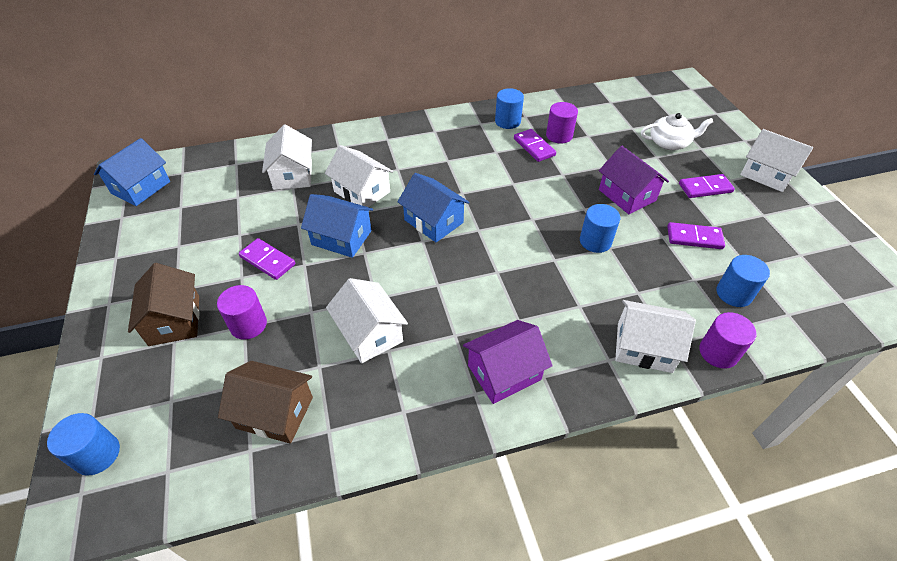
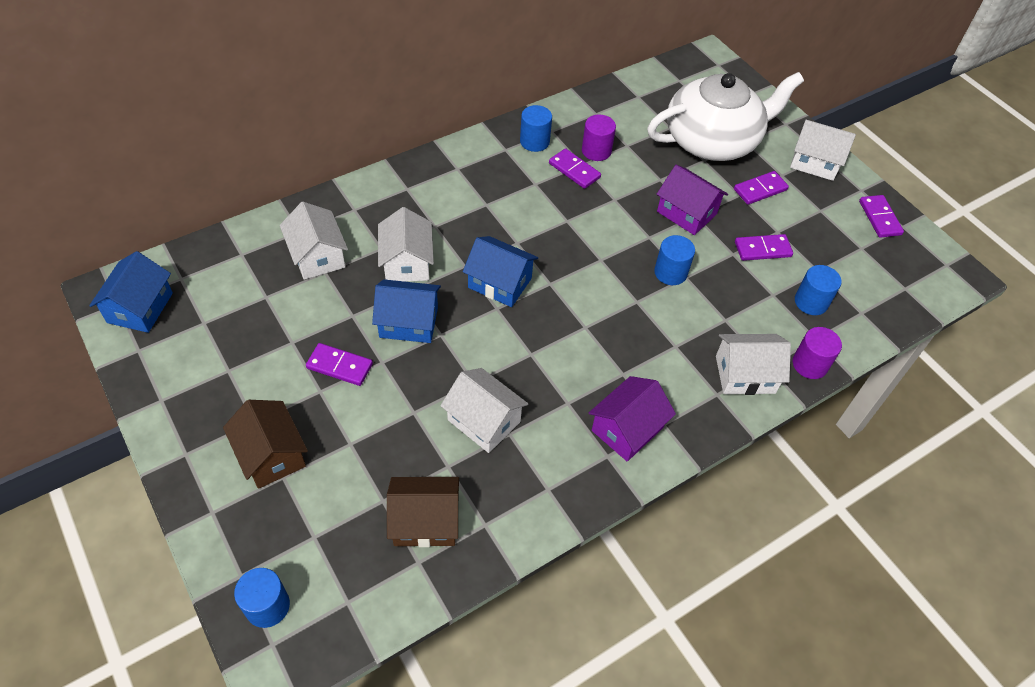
camera: 20 degrees left, 5 degrees up
(248, 324) = (354, 441): purple cylinder -> none
(362, 192) = (407, 262): white house -> white house turned 60 degrees clockwise
(669, 143) = (712, 140): white teapot -> white teapot, size x2.15
(826, 231) = (879, 218): none -> purple domino

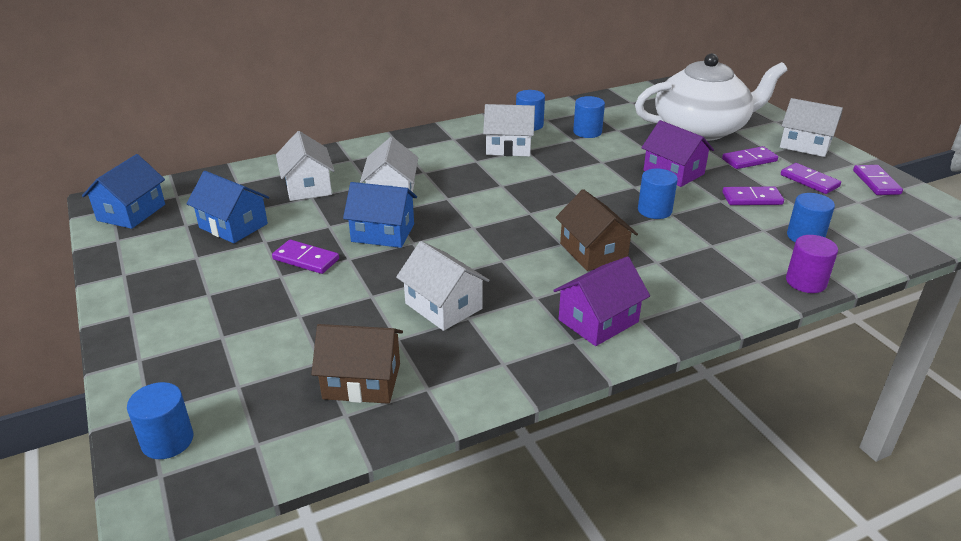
camera: 10 degrees right, 20 degrees down
(271, 455) = (216, 319): brown house -> brown house (593, 252)
(500, 283) = (479, 210): blue house -> blue house (233, 226)
(574, 170) = (564, 143): purple domino -> purple domino (809, 181)
(596, 151) = (587, 132): purple cylinder -> blue cylinder
(745, 374) = (732, 286): white house -> white house (508, 147)

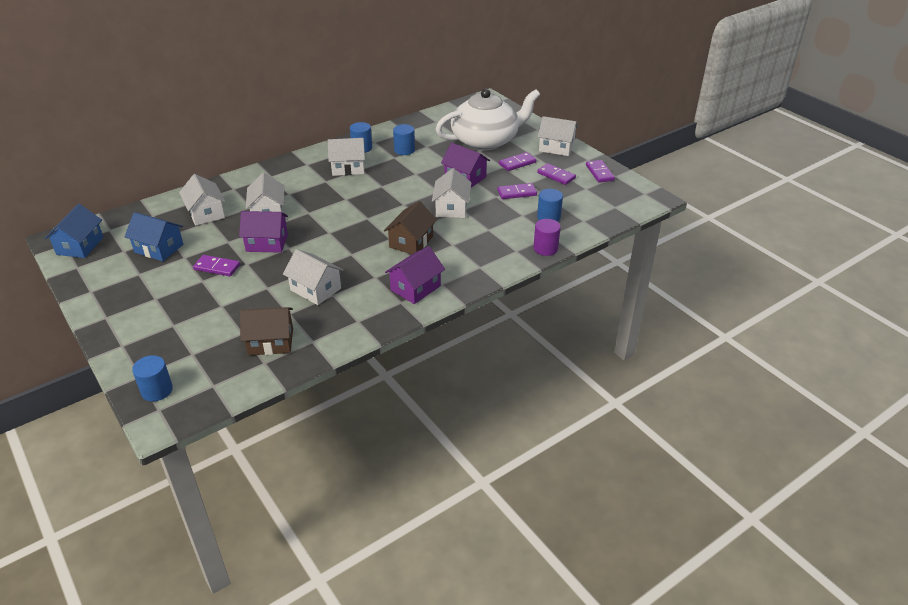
camera: 10 degrees left, 5 degrees up
(383, 233) = (267, 243): blue house -> purple house
(593, 252) = (411, 242): brown house -> brown house turned 60 degrees clockwise
(654, 210) = (451, 208): blue cylinder -> white house

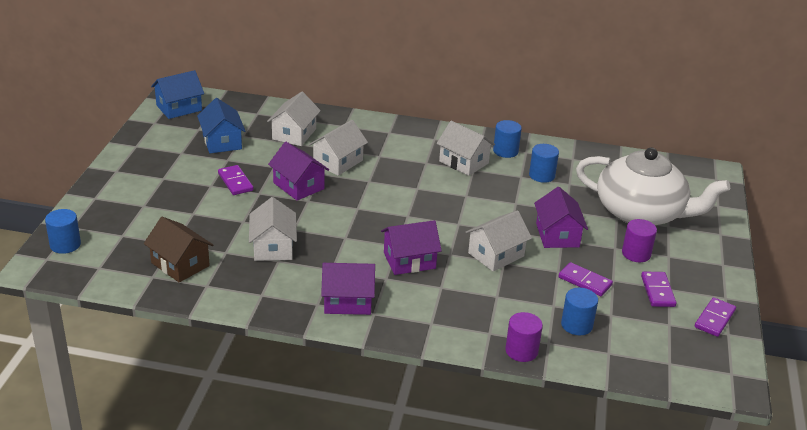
camera: 45 degrees right, 5 degrees down
(411, 242) = (409, 260): brown house -> purple house
(517, 163) = (636, 254): purple domino -> purple cylinder
(556, 147) = (709, 264): white house -> none

